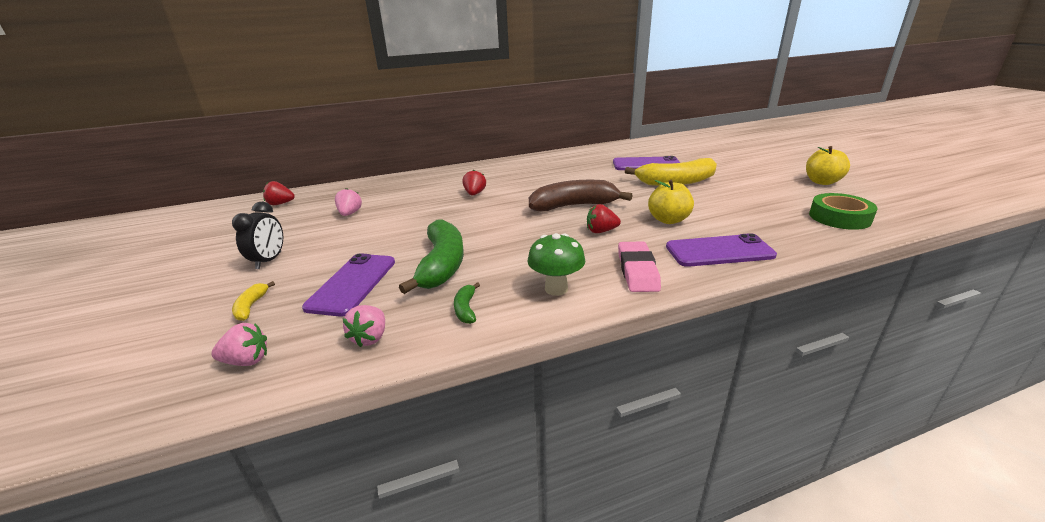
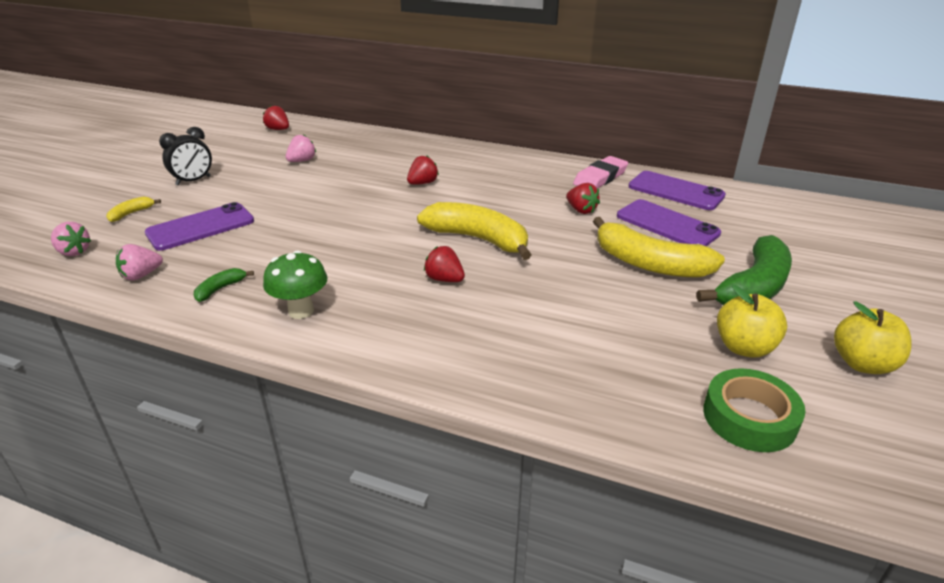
camera: 40 degrees right, 5 degrees up
(442, 265) = (273, 242): green banana -> green banana (753, 287)
(573, 206) = (478, 239): brown banana -> yellow banana
(594, 173) = (581, 210): none -> red strawberry
(637, 271) = (389, 335): pink eraser -> pink eraser (600, 178)
(668, 220) = (533, 303): yellow apple -> yellow apple (744, 347)
(719, 251) = (503, 364): purple phone -> purple phone (675, 191)

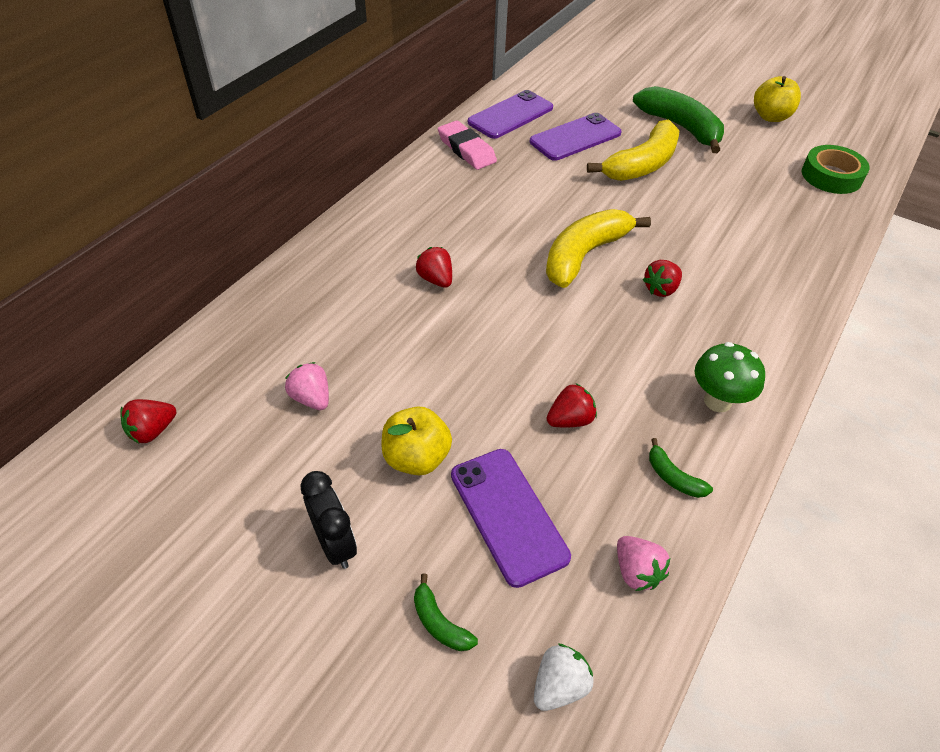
camera: 80 degrees left, 15 degrees up
(74, 252) = (559, 685): pink strawberry -> white strawberry
(131, 213) = (439, 623): yellow banana -> green banana
(581, 210) = (536, 178): red strawberry -> red strawberry (570, 420)
(744, 347) = (757, 155): yellow apple -> yellow apple (416, 458)

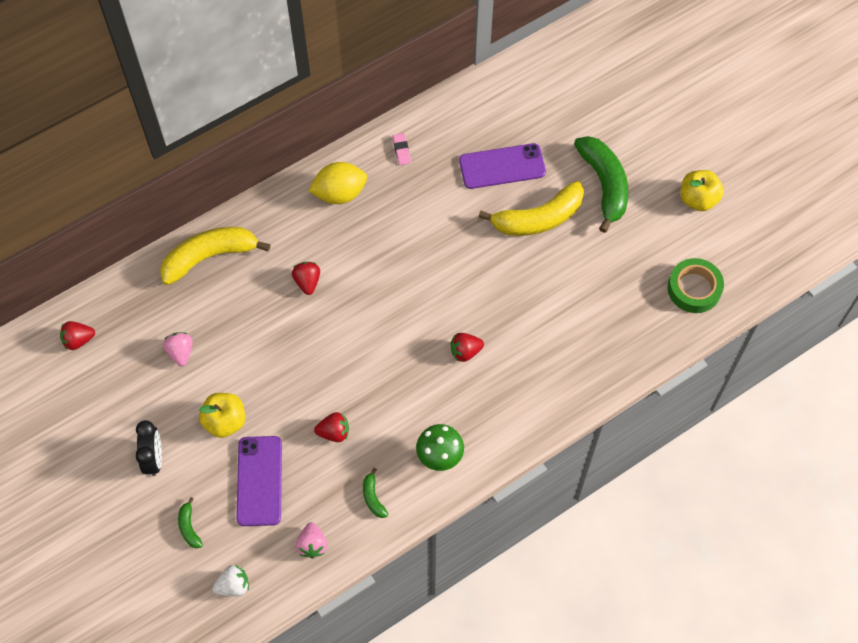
camera: 25 degrees right, 15 degrees up
(423, 197) = (339, 193): none -> yellow lemon
(466, 149) = (401, 150): pink eraser -> pink eraser, size x0.53
(510, 115) = (462, 119): purple phone -> none
(584, 255) = (429, 298): yellow banana -> yellow banana (210, 257)

